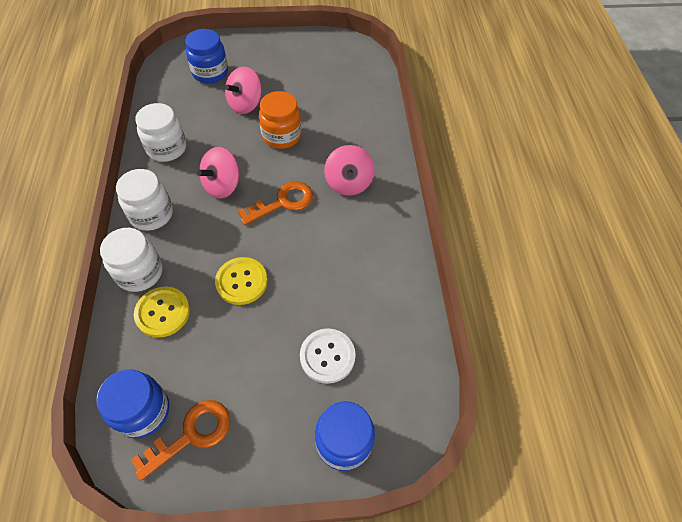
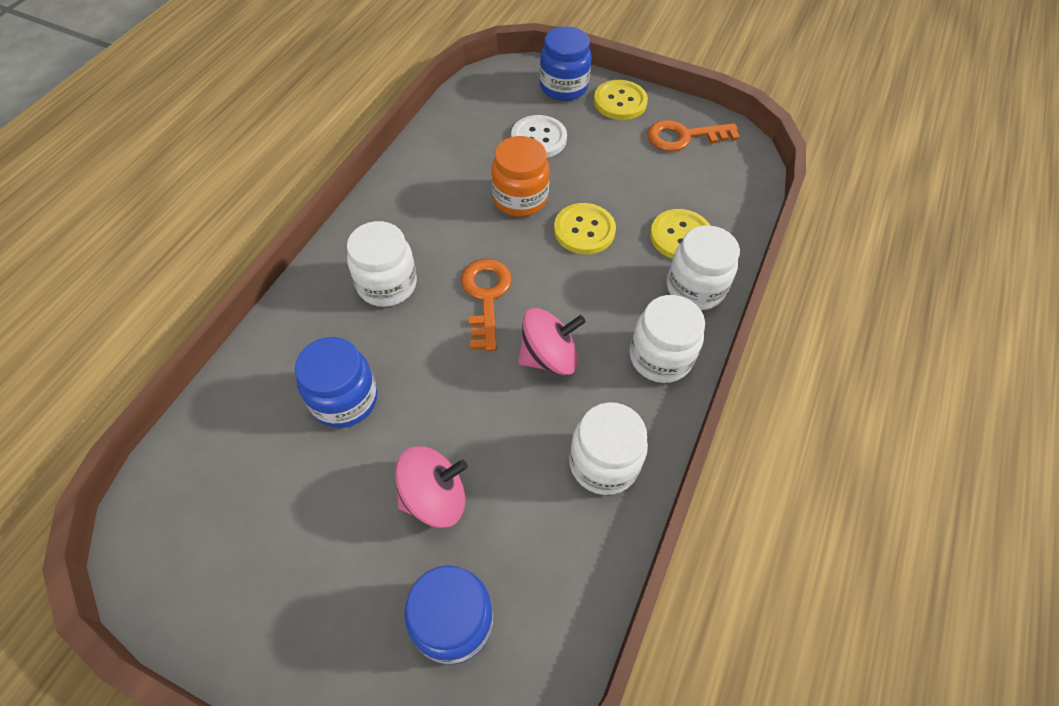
camera: 150 degrees left, 0 degrees up
(143, 411) = (722, 167): blue jar -> blue jar (344, 399)
(275, 452) = (620, 102): none -> yellow button
(281, 136) = (419, 401): orange jar -> orange jar (520, 199)
(282, 202) = (486, 297): orange key -> orange key turned 90 degrees clockwise
(348, 183) = (387, 284): pink spinning top -> white jar

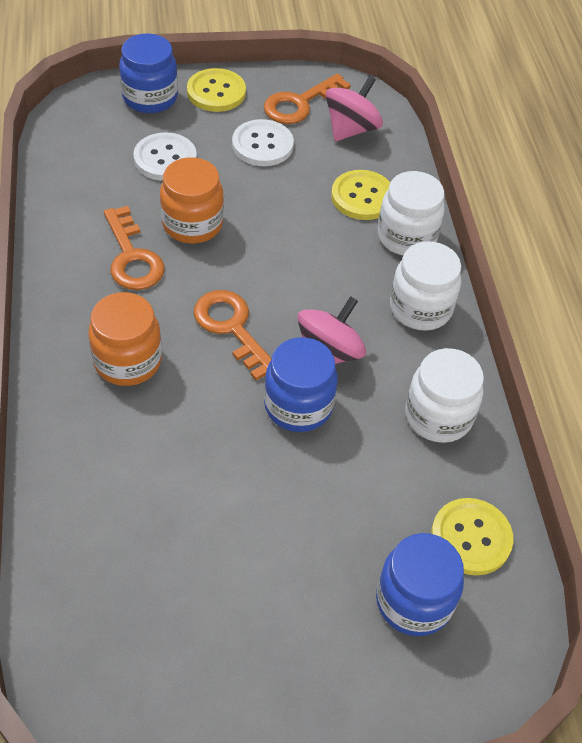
camera: 35 degrees left, 5 degrees down
(344, 399) = (174, 482): blue jar -> blue jar (298, 406)
(387, 284) = (128, 361): white jar -> orange jar
(434, 497) = (322, 518): pink spinning top -> pink spinning top (351, 129)
(454, 204) = (132, 257): none -> orange key
(584, 230) = (274, 228): yellow button -> yellow button (471, 538)
(626, 158) = (262, 145): none -> white button

